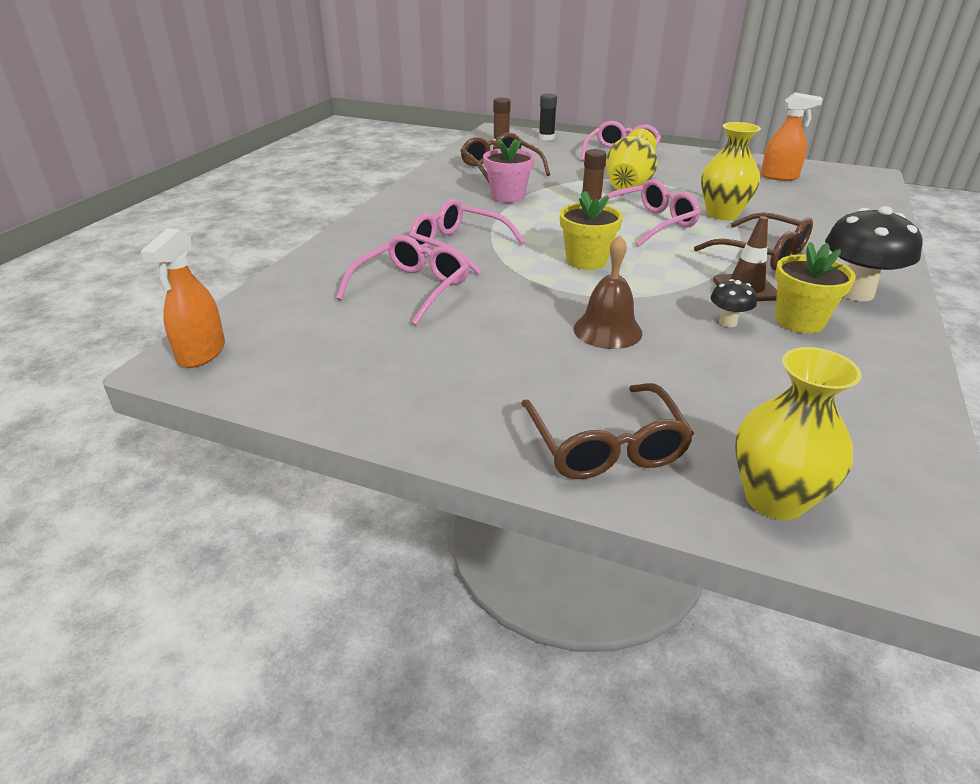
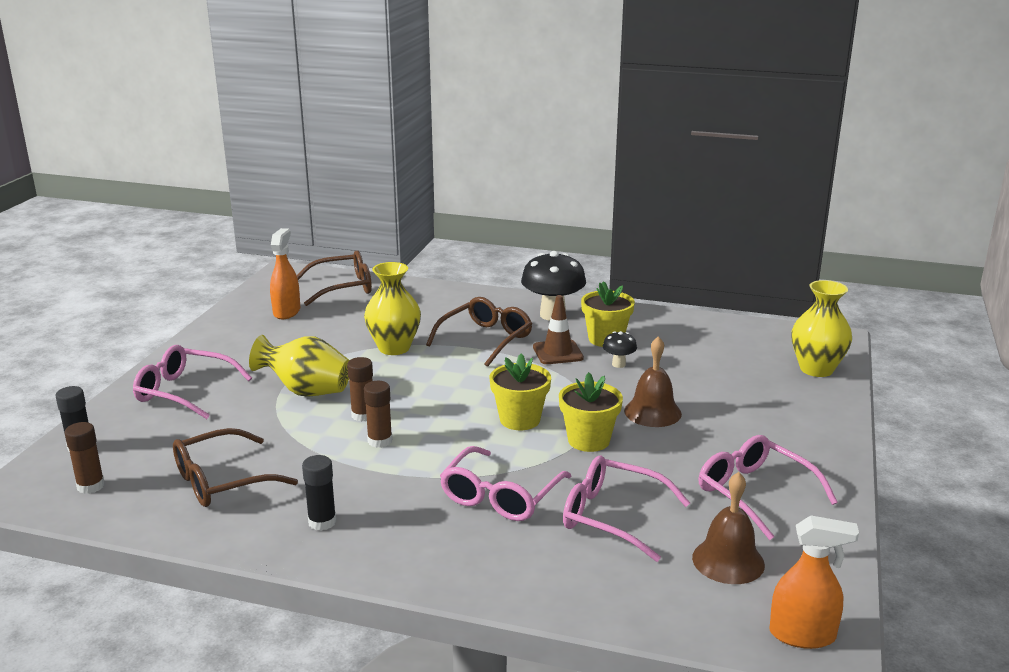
camera: 95 degrees left, 10 degrees down
(321, 334) = (728, 561): none -> brown bell
(443, 193) = (322, 522): none -> black glue stick
(508, 196) = (336, 470): pink flower pot -> none
(545, 289) = (588, 440): none -> yellow flower pot
(549, 209) = (380, 441): none -> brown glue stick
(605, 445) = (803, 416): brown glasses -> brown glasses (342, 287)
(649, 223) = (421, 385): pink glasses -> pink glasses (755, 493)

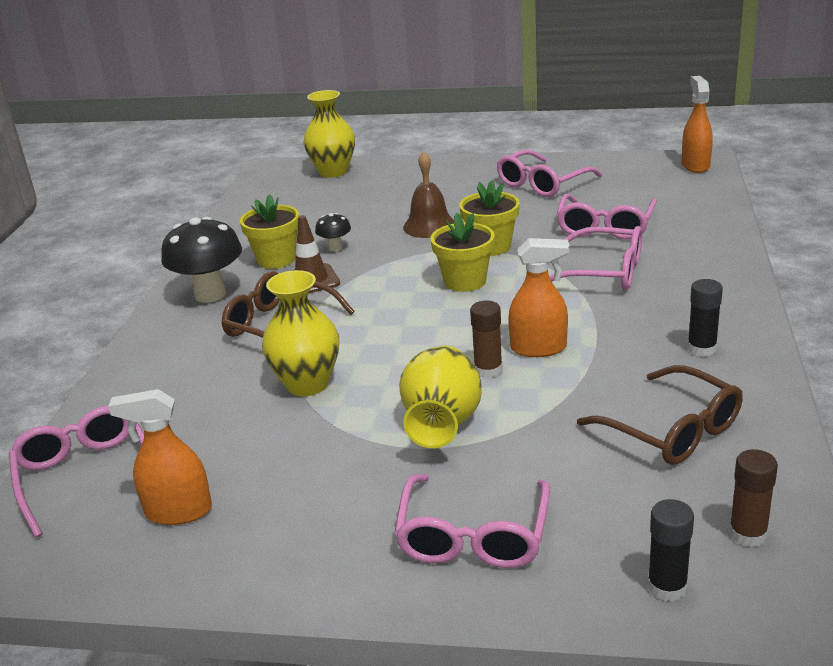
camera: 95 degrees left, 5 degrees up
(342, 287) = (85, 475): brown glasses -> pink glasses
(380, 441) = (539, 348): brown glue stick -> orange spray bottle
(728, 561) = (634, 187): brown bell -> none

